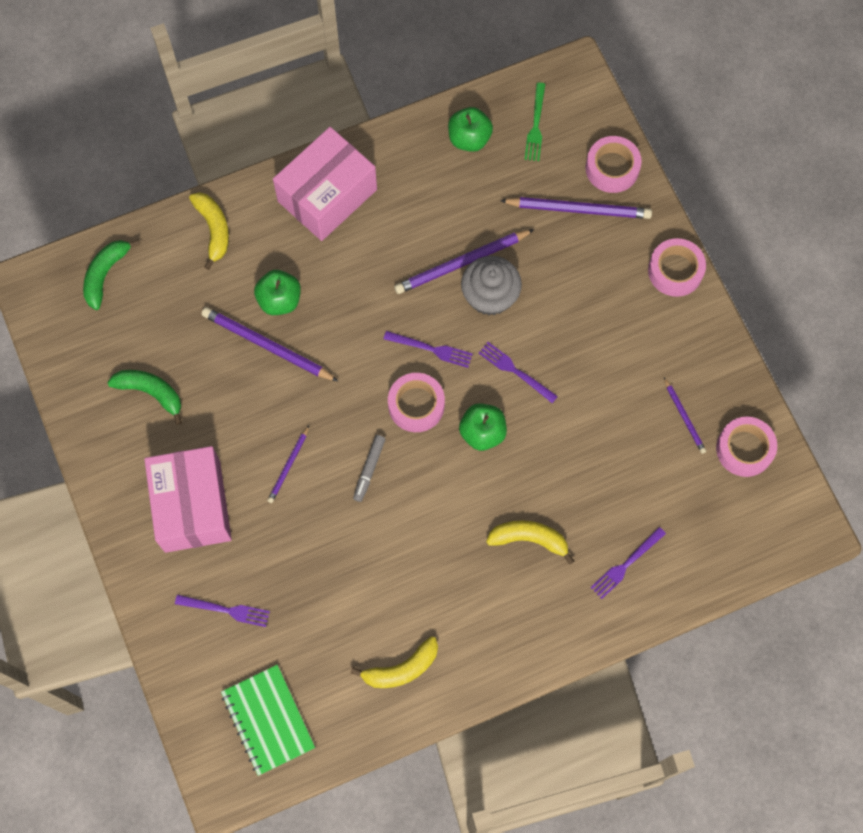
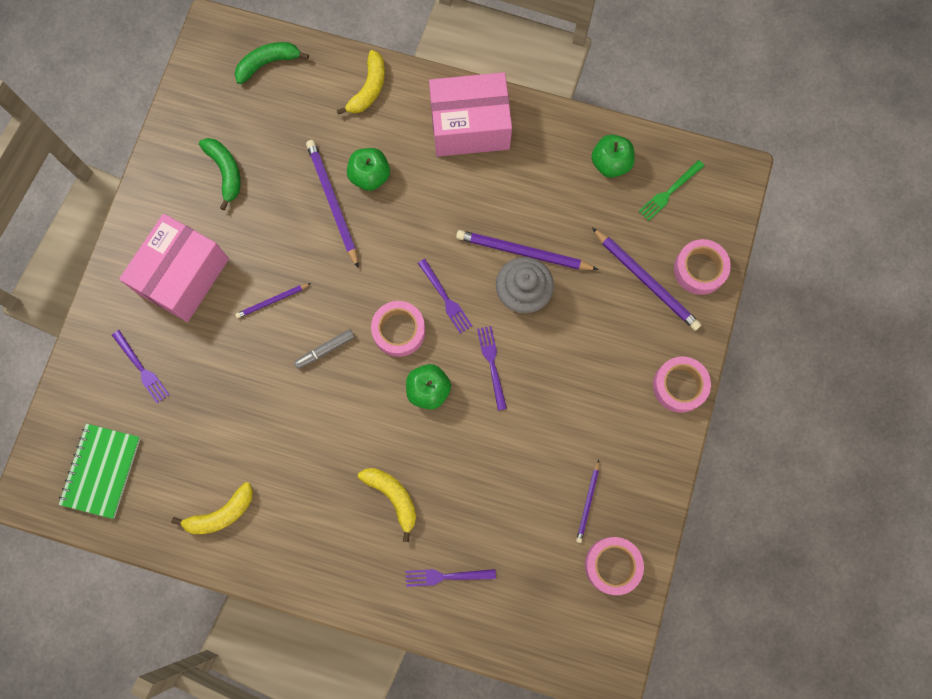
camera: 40 degrees right, 5 degrees up
(401, 669) = (221, 514): yellow banana -> yellow banana turned 45 degrees counterclockwise

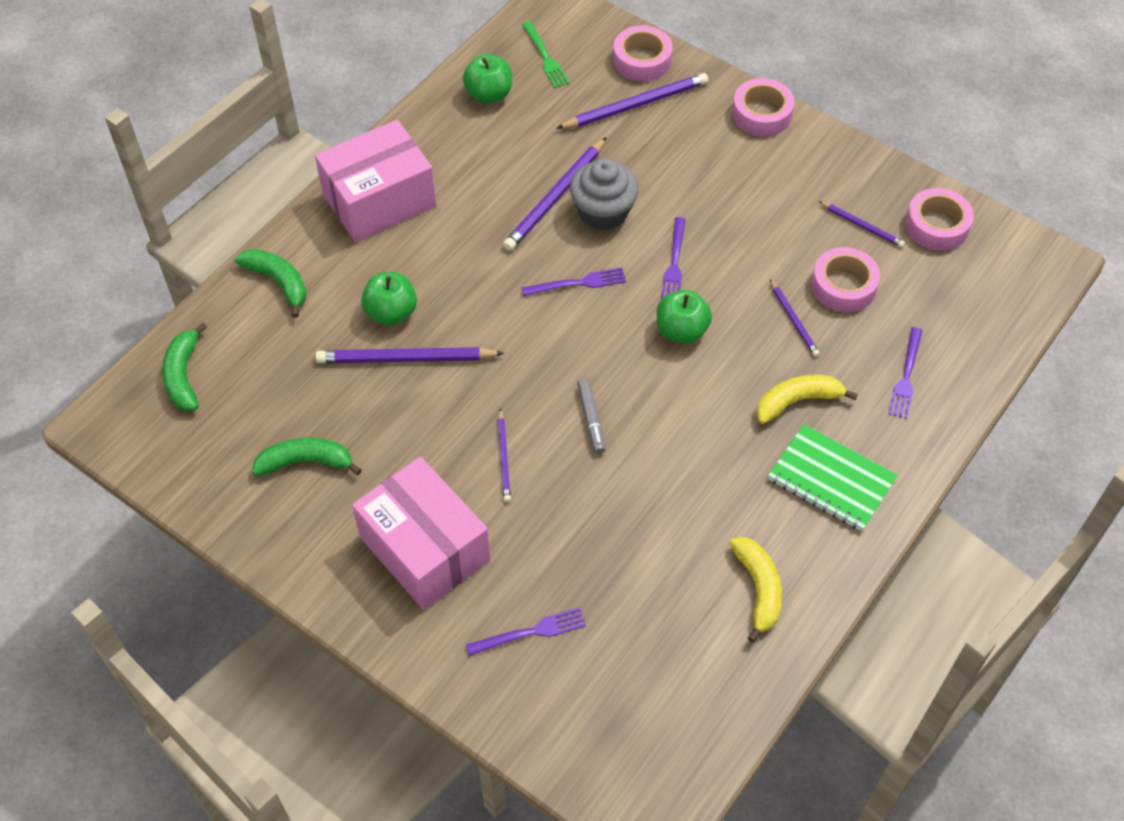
camera: 70 degrees left, 20 degrees down
(101, 471) = (653, 719): green notebook -> green notebook (831, 479)
(369, 89) = (278, 282): yellow banana -> green banana
(399, 330) = (598, 338): pink tape -> pink tape (843, 286)
(469, 473) = (794, 320): none -> purple pencil
(470, 126) = (379, 200): pink box -> pink box turned 45 degrees clockwise
(492, 364) = (674, 263): purple fork -> purple fork turned 90 degrees counterclockwise

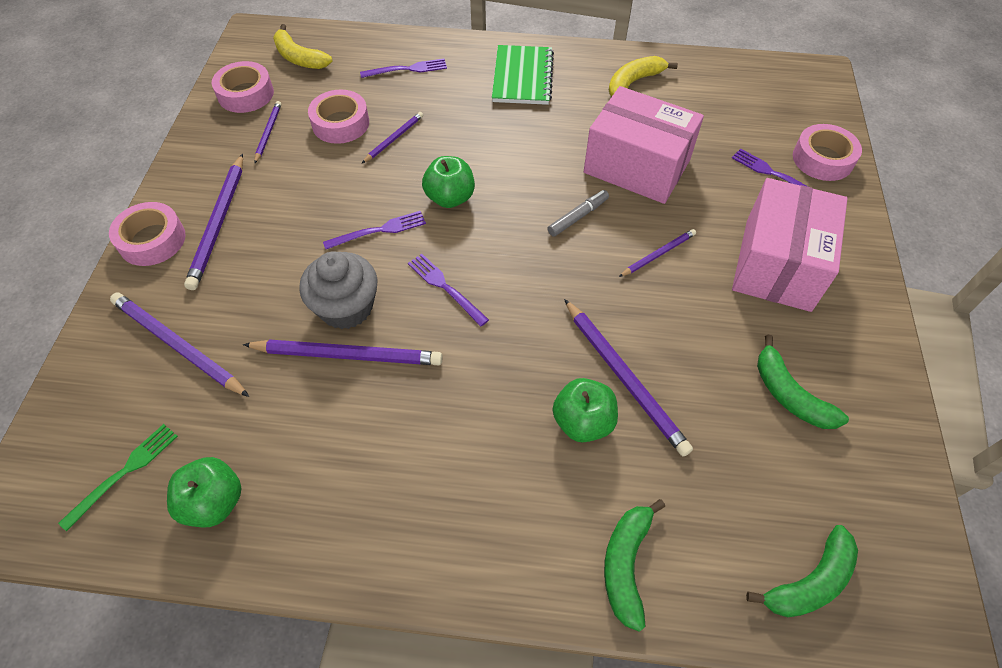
camera: 120 degrees left, 0 degrees up
(379, 200) = (445, 527): pink box -> pink box (637, 166)
(642, 60) = (99, 371): pink tape -> pink tape (822, 159)
(755, 159) = (219, 223): none -> purple pencil
(797, 401) = (470, 113): yellow banana -> yellow banana (299, 58)

